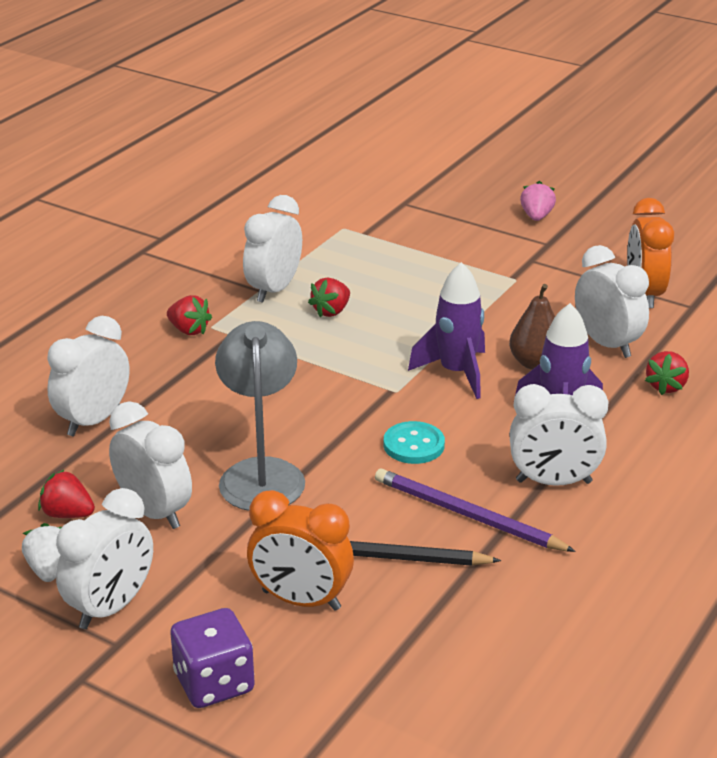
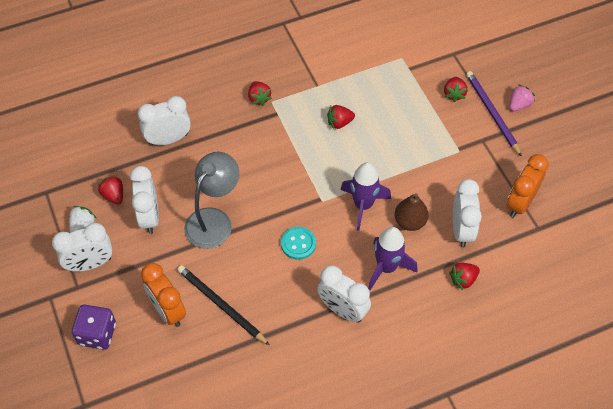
camera: 35 degrees right, 25 degrees up
(274, 290) = (324, 90): white clock -> none
(448, 235) = (454, 94): none -> red strawberry
(467, 515) = (283, 305): purple pencil -> purple pencil (492, 113)

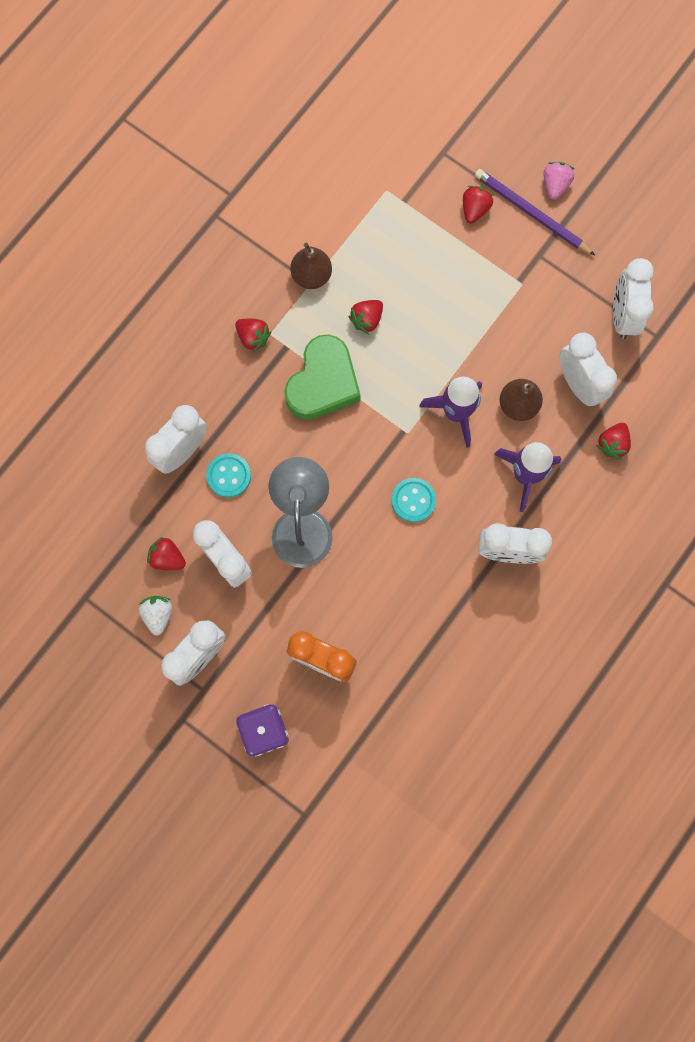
camera: 30 degrees left, 20 degrees up
(187, 168) = (229, 476): none -> turquoise button
(221, 305) = (376, 620): black pencil -> none
(286, 145) = (323, 383): none -> green heart
(320, 82) = (311, 276): none -> brown pear
(454, 94) = (474, 209): red strawberry -> red strawberry turned 135 degrees counterclockwise
(520, 203) = (622, 315): orange clock -> white clock

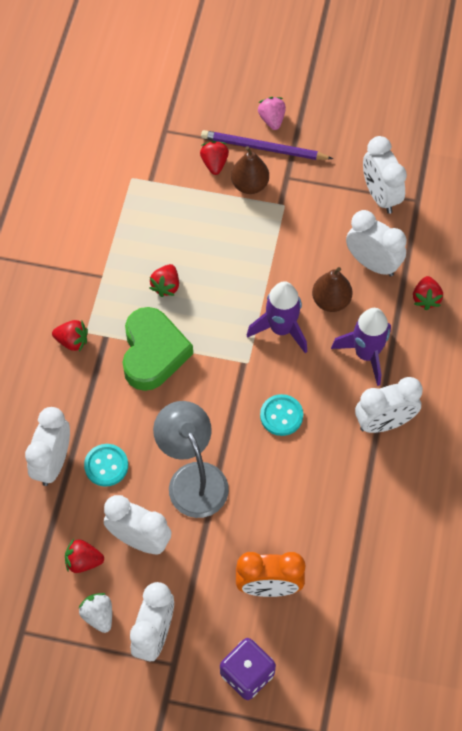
camera: 25 degrees left, 15 degrees down
(311, 276) = (100, 270): brown pear -> brown pear (250, 185)

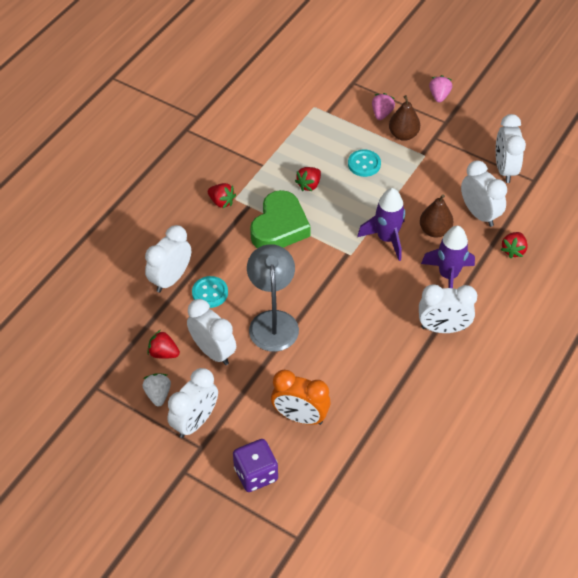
camera: 20 degrees right, 10 degrees down
(214, 163) = (382, 113): red strawberry -> pink strawberry
(263, 148) = (424, 113): purple pencil -> none
(281, 416) = (361, 299): turquoise button -> turquoise button (364, 164)

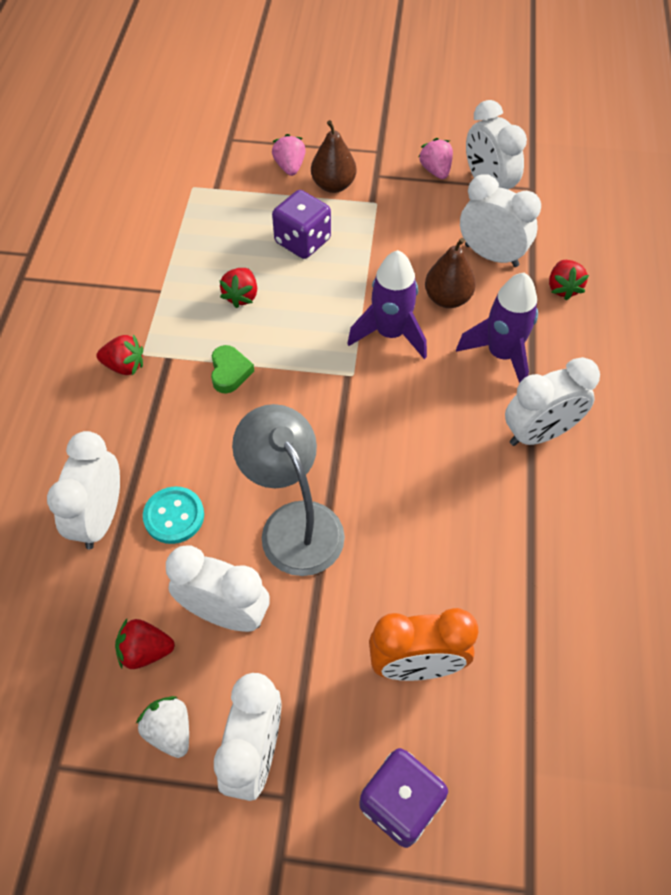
camera: 25 degrees left, 5 degrees up
(279, 227) = (230, 372): green heart -> green heart, size x0.47
(364, 164) = (302, 241): turquoise button -> purple dice
(439, 96) = (351, 121): pink strawberry -> pink strawberry (435, 171)

